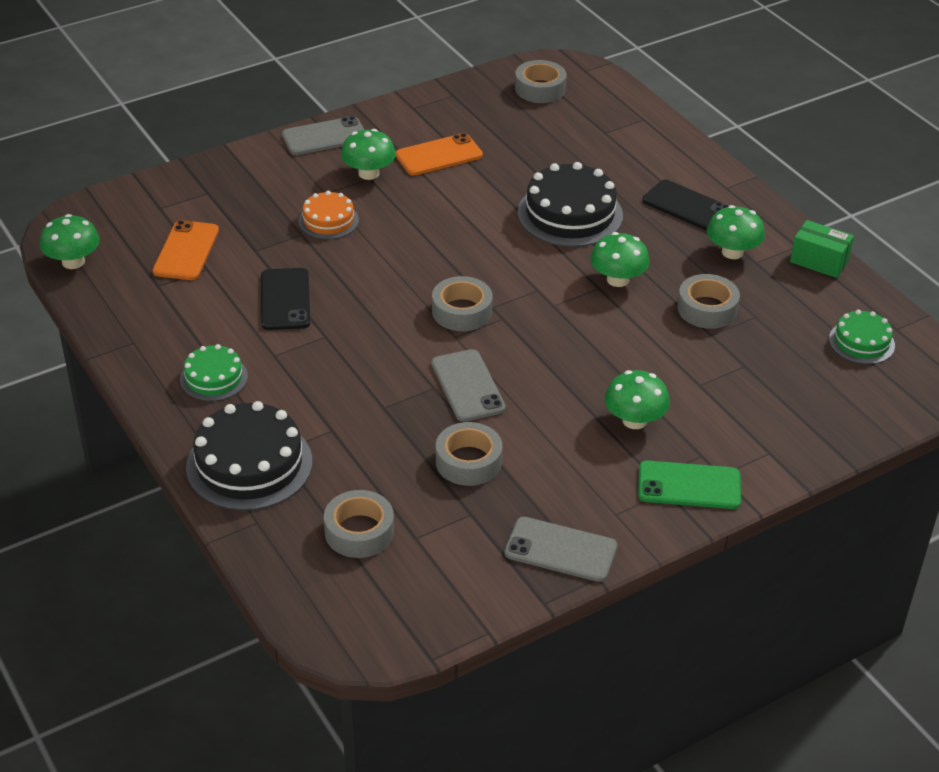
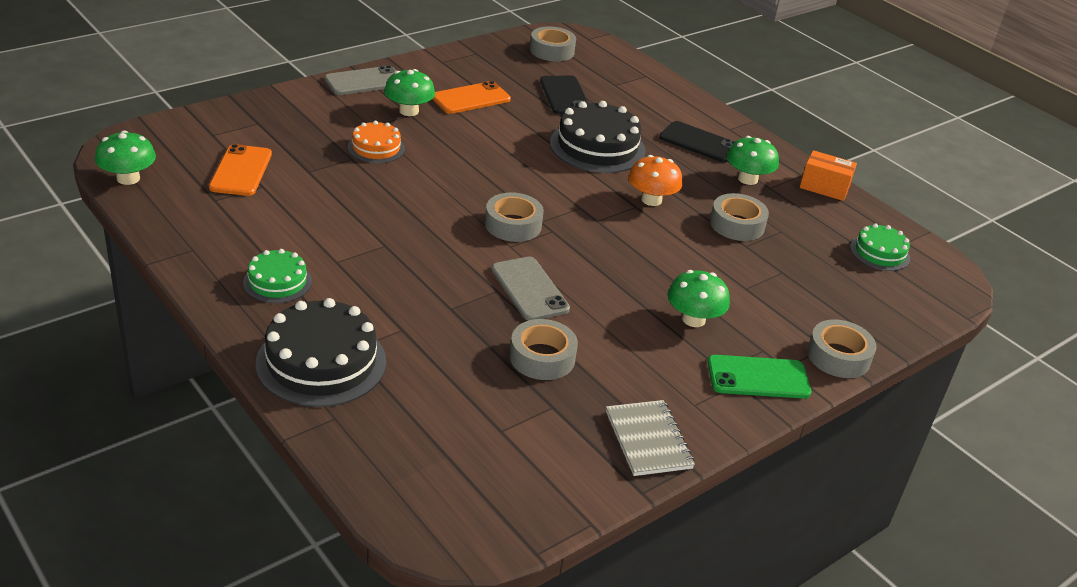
camera: 10 degrees left, 5 degrees down
(285, 299) = (342, 213): black phone -> black phone (565, 96)
(359, 531) = (442, 425): grey tape -> grey tape (838, 356)
(560, 550) = (648, 440): grey phone -> grey notebook
(617, 279) = (651, 200): green mushroom -> orange mushroom
(819, 261) = (824, 187): green box -> orange box

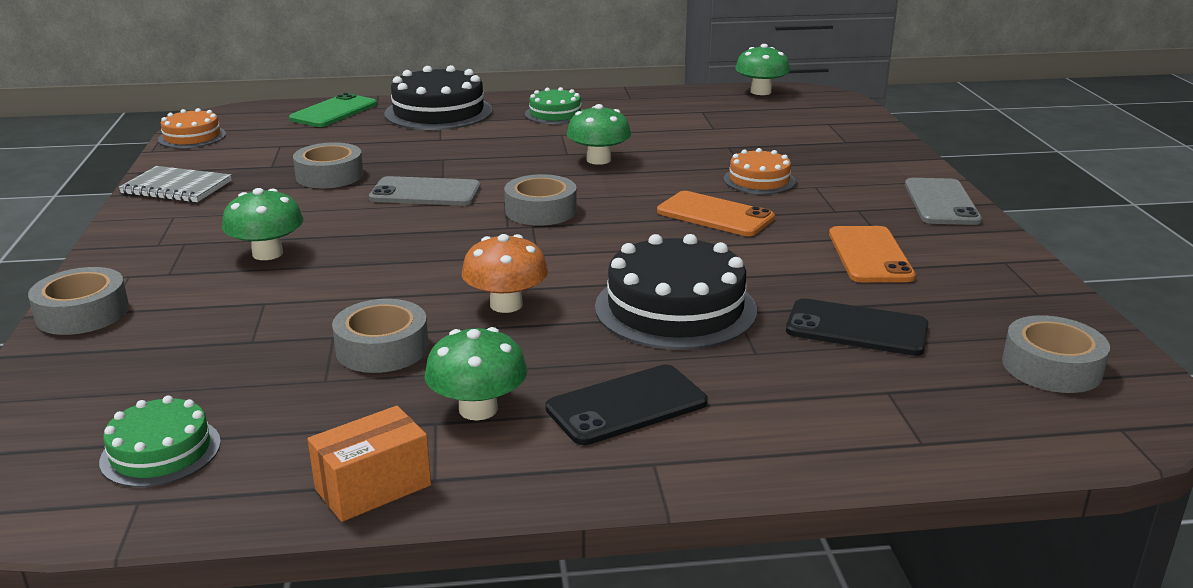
camera: 125 degrees right, 10 degrees down
(241, 171) = (748, 124): orange phone -> orange phone (715, 215)
(409, 111) = (846, 211): green mushroom -> green mushroom (598, 160)
(531, 517) = (192, 137): none -> orange cake
(758, 378) = (144, 256): green phone -> green phone (334, 111)

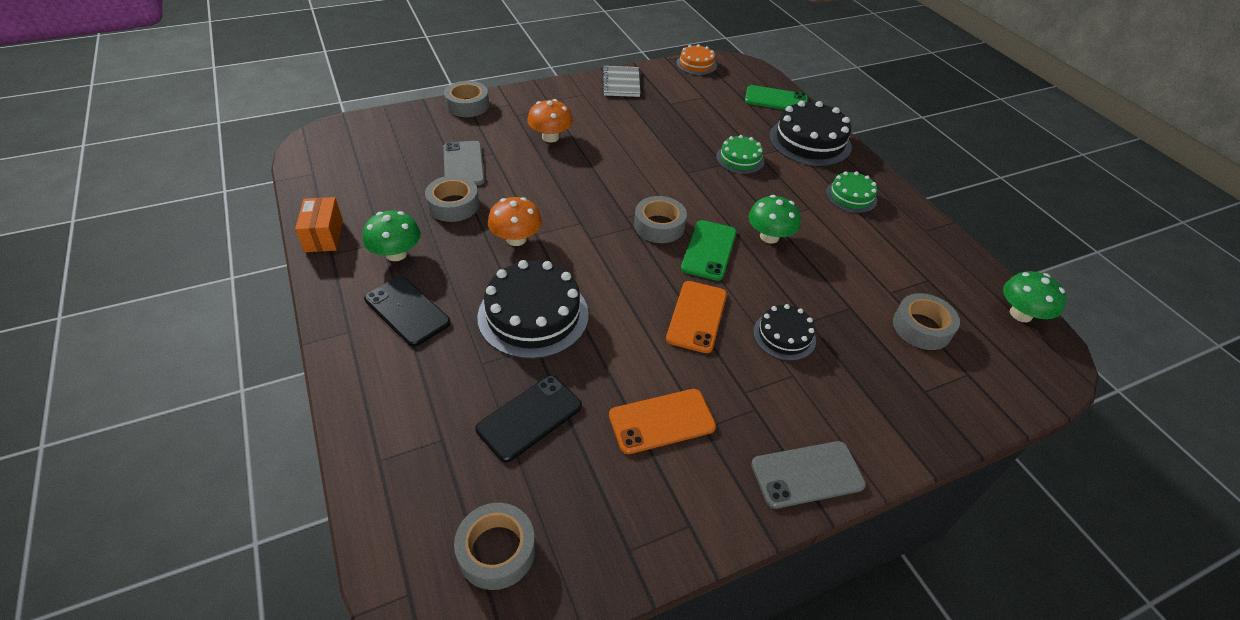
camera: 70 degrees right, 20 degrees up
(161, 452) = (350, 167): green cake -> green cake (740, 159)
(267, 253) = (550, 137): green mushroom -> orange mushroom
(329, 175) = (668, 127): grey tape -> grey tape (921, 327)
(373, 487) = (324, 236): orange box -> orange box turned 45 degrees clockwise
(425, 193) = (662, 170): grey phone -> grey phone (463, 164)
(604, 192) = (709, 250): none -> green phone
(759, 180) = (784, 336): orange cake -> black cake
(856, 329) = (529, 417): black phone -> black phone turned 45 degrees clockwise

